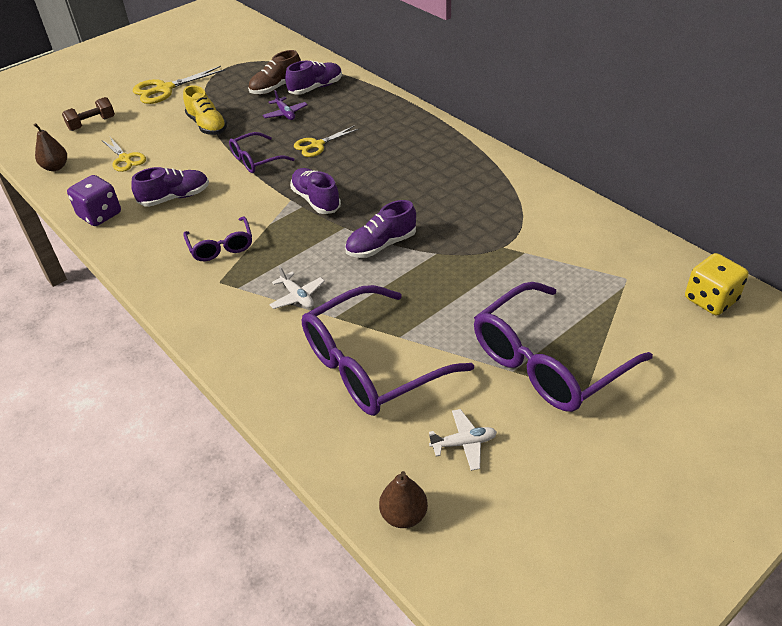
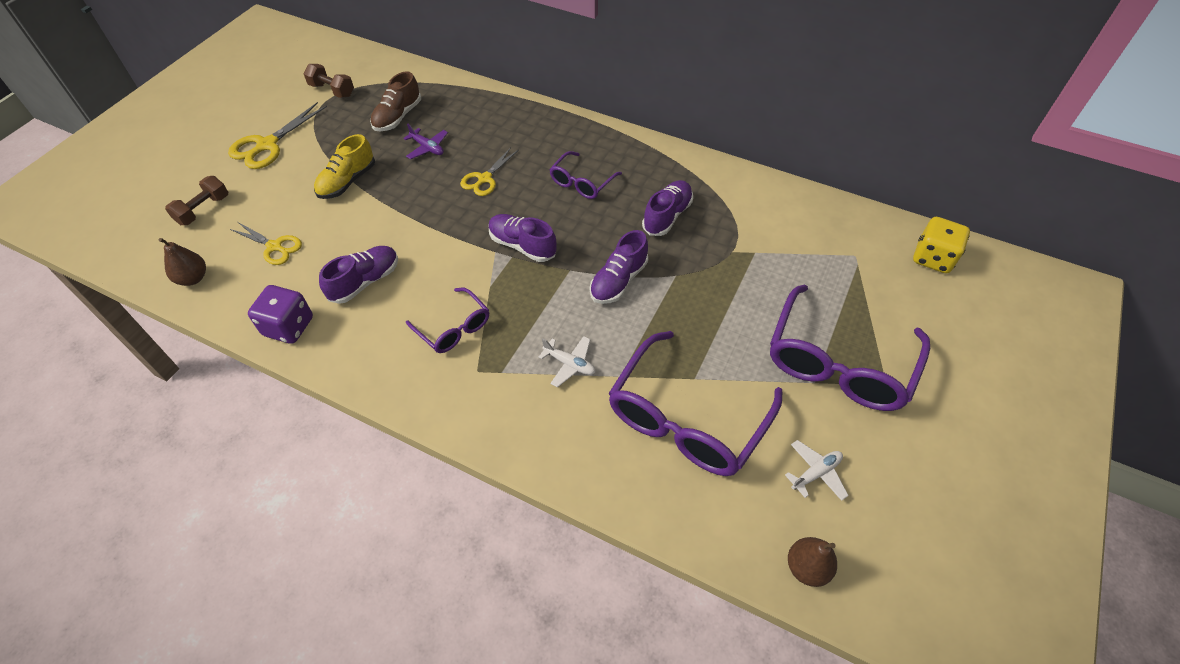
camera: 25 degrees left, 10 degrees up
(207, 125) = (347, 181): yellow shoe -> yellow shoe turned 90 degrees clockwise
(237, 60) = (332, 90): none -> brown dumbbell
(256, 160) = (428, 212): purple glasses -> purple glasses (581, 183)
(316, 88) = (442, 109): purple shoe -> purple shoe (667, 216)

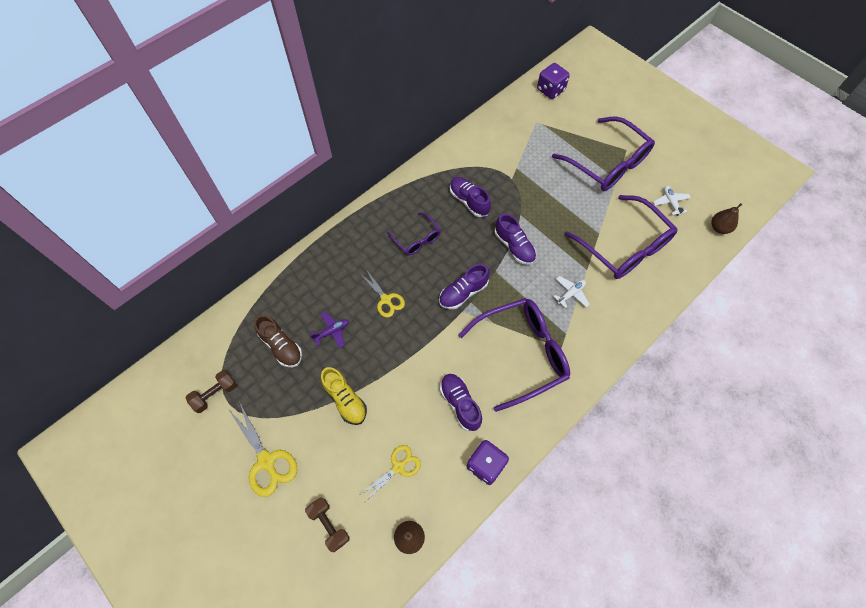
camera: 70 degrees left, 10 degrees up
(454, 328) = (522, 353): purple glasses -> purple glasses, size x1.93
(932, 258) = (550, 90): yellow dice -> purple dice

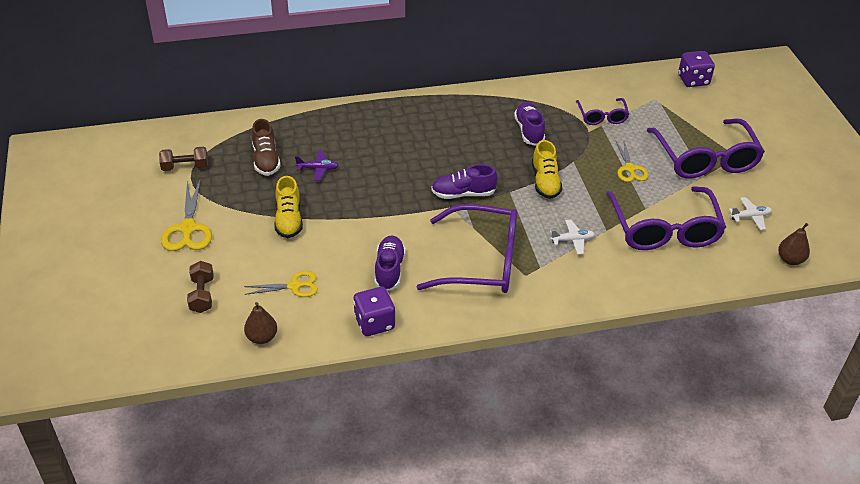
camera: 30 degrees right, 20 degrees down
(386, 299) = (385, 168): yellow scissors -> yellow scissors (630, 169)
(417, 239) = (453, 138): purple glasses -> purple glasses (602, 117)
(514, 246) = (545, 182): purple shoe -> yellow shoe
(670, 202) = (750, 217): white plane -> white plane turned 60 degrees clockwise

